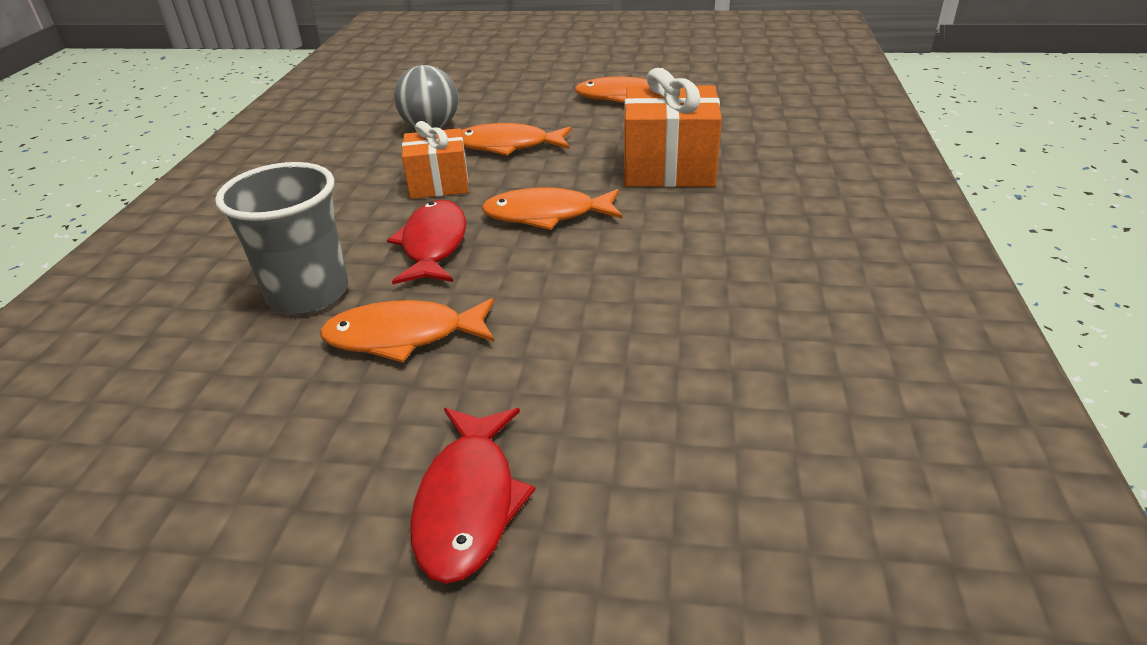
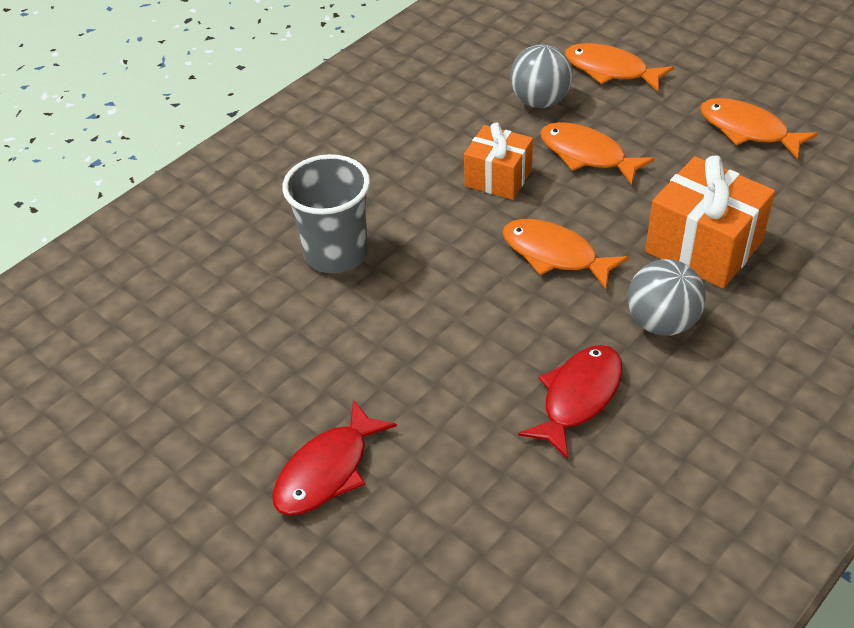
camera: 35 degrees right, 10 degrees up
(403, 336) = (372, 324): orange fish -> orange fish (610, 70)
(433, 245) = (448, 246): red fish -> red fish (578, 397)
(692, 225) = (662, 322): none -> grey ball

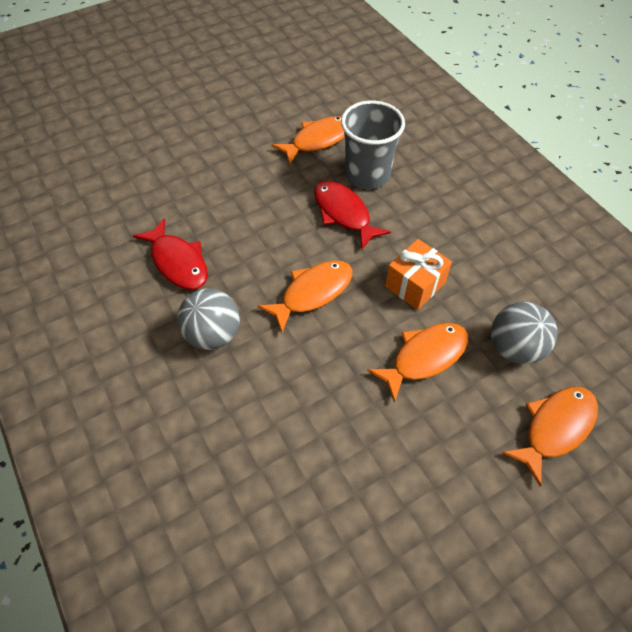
camera: 105 degrees right, 10 degrees up
(327, 471) = (197, 140): red fish -> red fish (344, 213)
(703, 247) = (275, 398): orange gift -> none
(748, 130) = (419, 518): orange fish -> orange fish (318, 140)

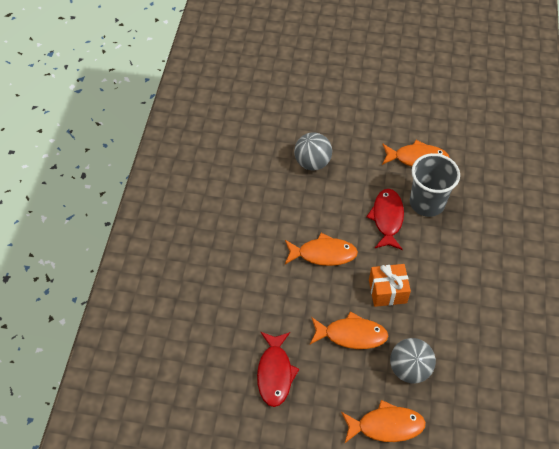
camera: 40 degrees right, 0 degrees up
(178, 262) = (265, 184): red fish -> red fish (275, 373)
(213, 334) = (250, 239): grey ball -> grey ball (312, 162)

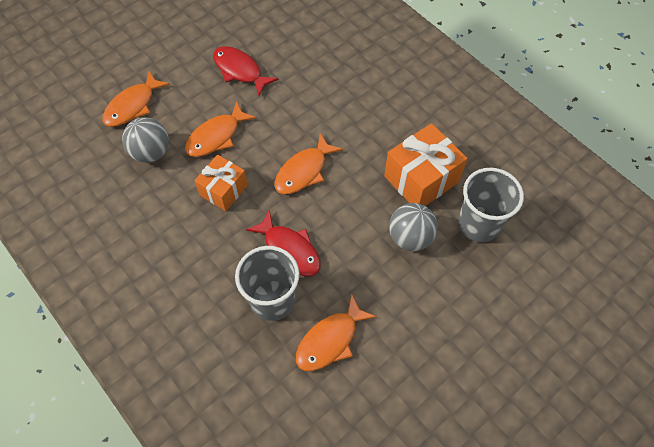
camera: 130 degrees right, 5 degrees up
(262, 183) = (421, 179): none -> orange gift
(267, 135) = (478, 224): none -> grey cup

